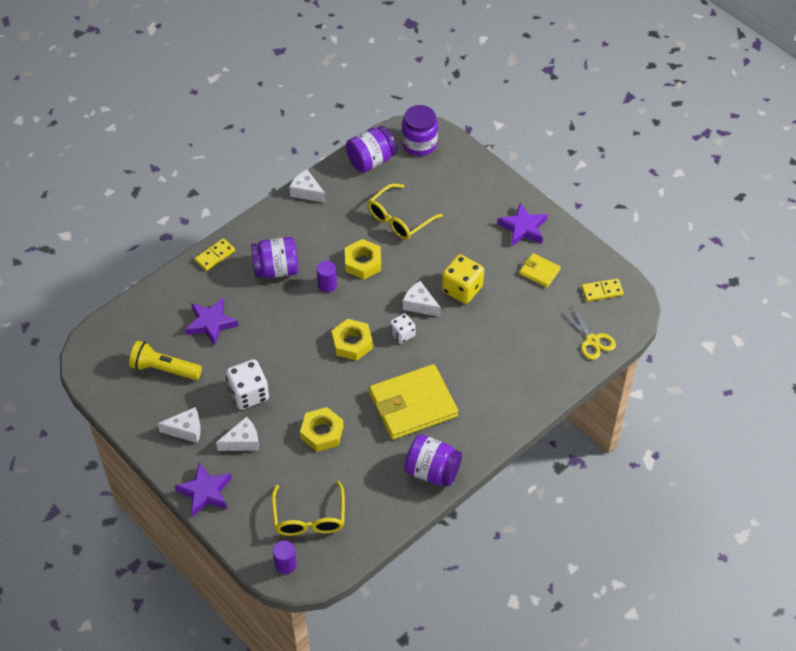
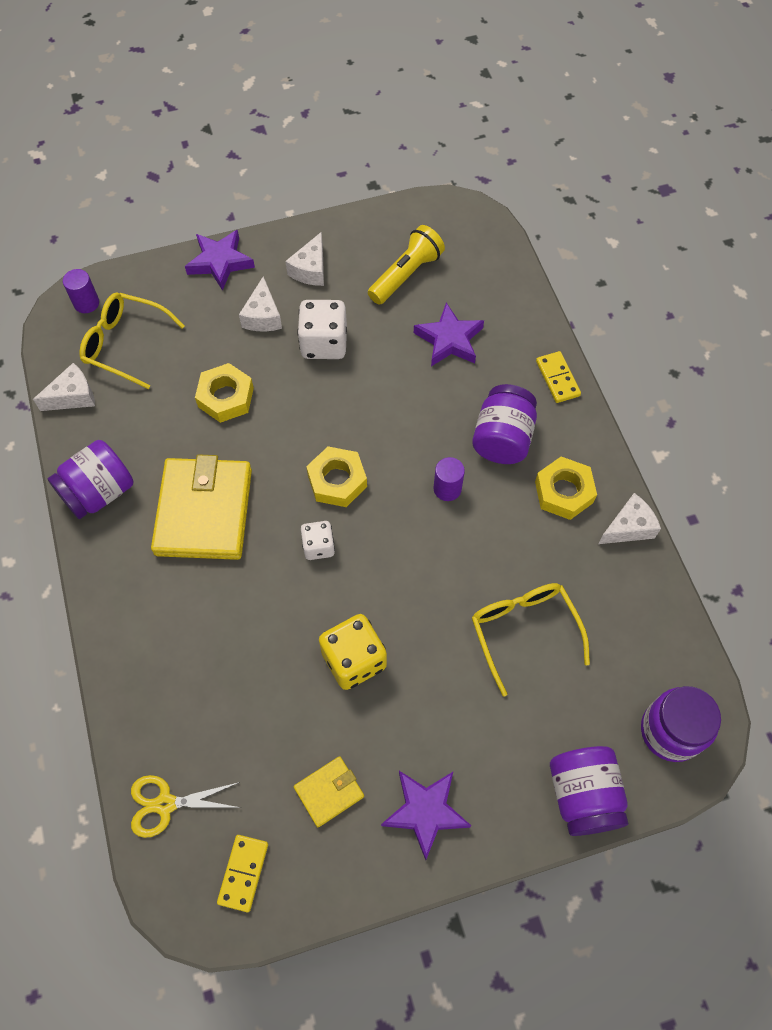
camera: 115 degrees right, 10 degrees up
(363, 263) = (464, 548): yellow nut -> yellow nut (564, 492)
(371, 160) = (659, 641): purple jar -> purple jar (583, 795)
(420, 304) = (355, 590): white cheese -> white cheese (73, 396)

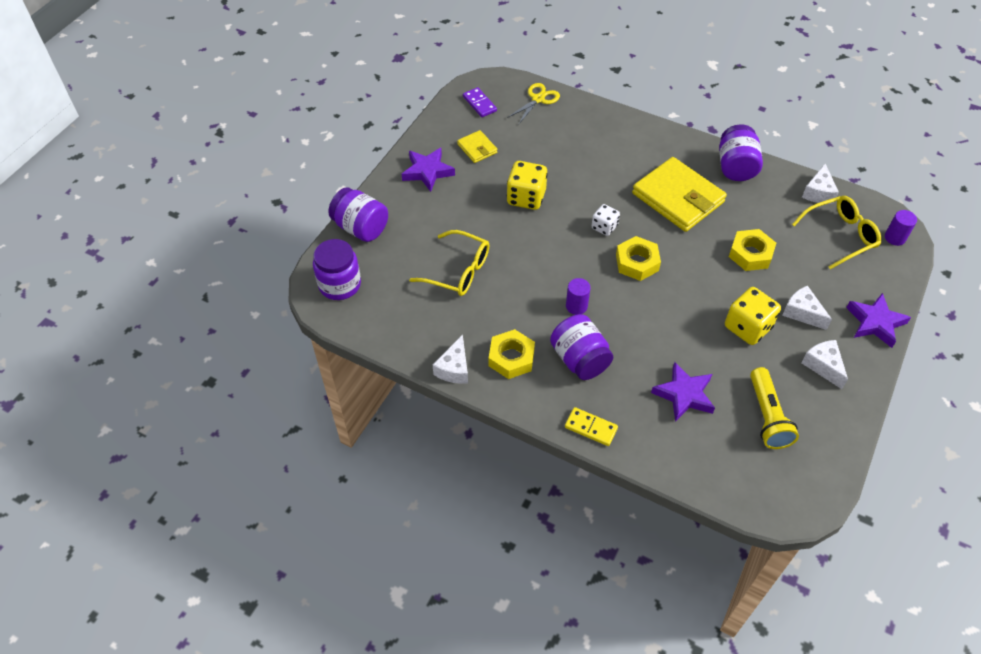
camera: 135 degrees right, 10 degrees down
(243, 873) = (479, 104): yellow domino -> purple domino
(324, 343) = (747, 327): white dice -> yellow dice
(329, 792) = (477, 148): yellow wallet -> yellow wallet turned 45 degrees counterclockwise

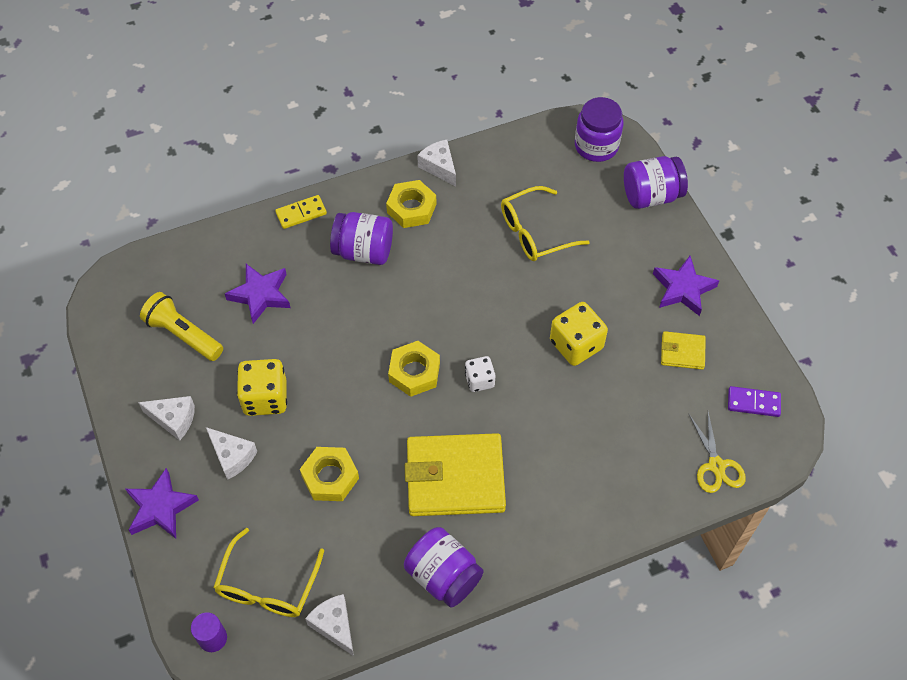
camera: 130 degrees right, 5 degrees up
(576, 306) = (415, 289): purple cylinder -> none
(802, 312) = (232, 456): white cheese -> white cheese turned 45 degrees clockwise

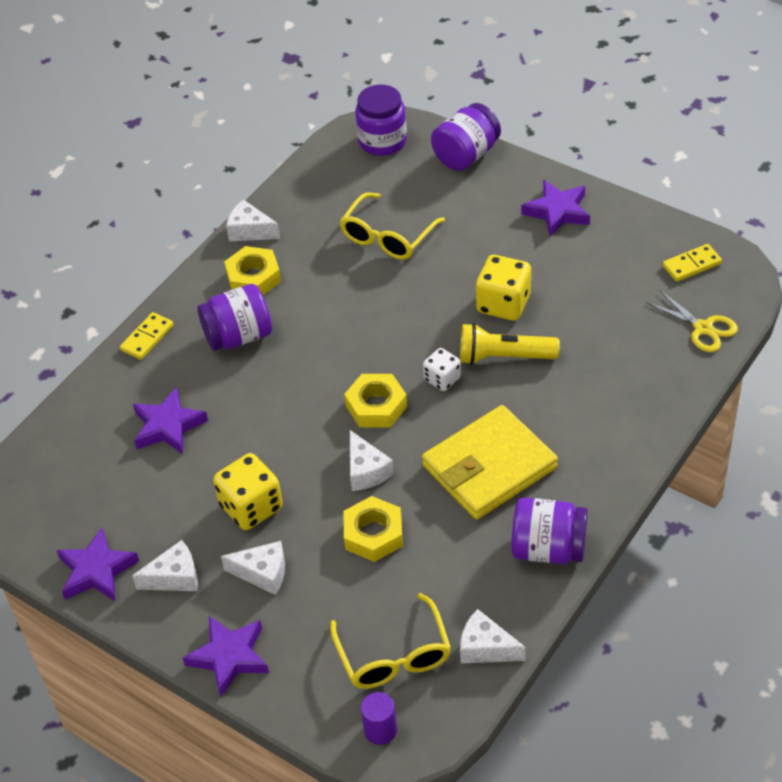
camera: 30 degrees left, 10 degrees down
(129, 379) = (96, 570): none -> purple star
(183, 335) = (118, 502): yellow flashlight -> yellow flashlight (503, 357)
(365, 421) = (366, 471): none -> white cheese
(682, 352) = (599, 259): yellow wallet -> none
(753, 403) = (691, 265): purple domino -> yellow domino

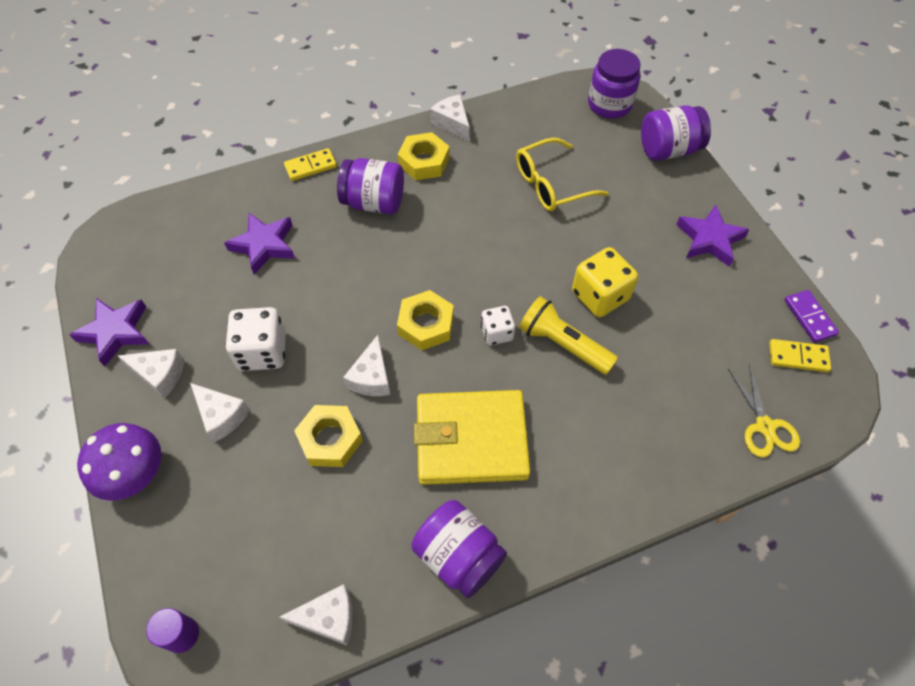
camera: 30 degrees right, 10 degrees up
(229, 657) = (135, 474): purple star -> purple mushroom
(251, 507) = (262, 352): yellow dice -> white dice
(394, 656) = (251, 568): yellow glasses -> none
(485, 648) = (328, 618): white cheese -> white cheese turned 120 degrees clockwise
(679, 230) = (809, 317): none -> purple domino

